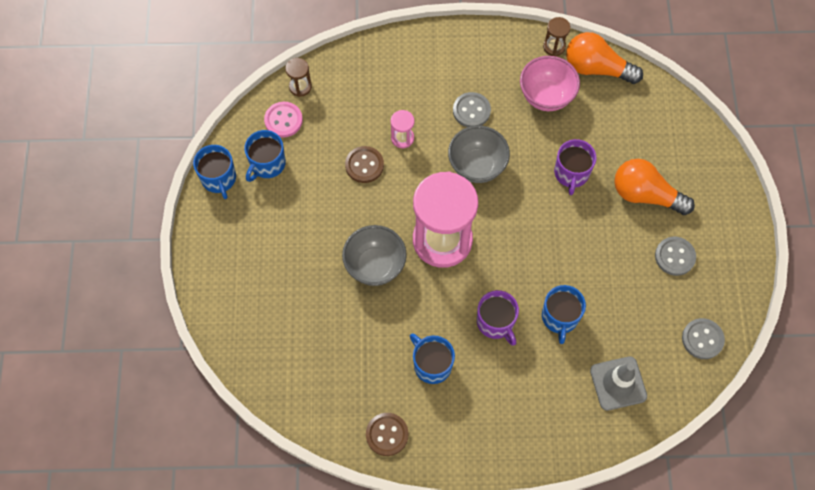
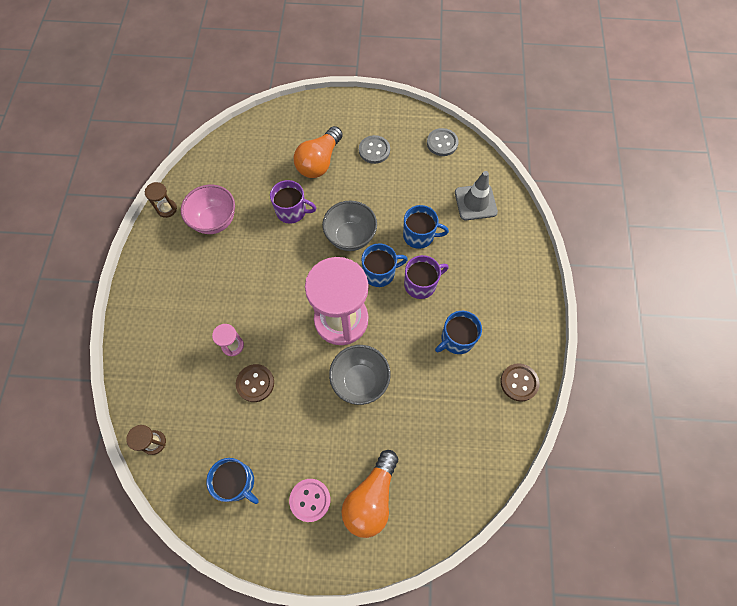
camera: 85 degrees left, 0 degrees up
(219, 178) = (245, 537): blue mug -> blue mug (379, 273)
(283, 120) = (190, 462): pink button -> pink button (310, 500)
(471, 111) = (216, 282): grey button -> none
(477, 166) = (273, 284): grey bowl -> grey bowl (350, 237)
(596, 68) = (196, 180): orange light bulb -> orange light bulb (371, 498)

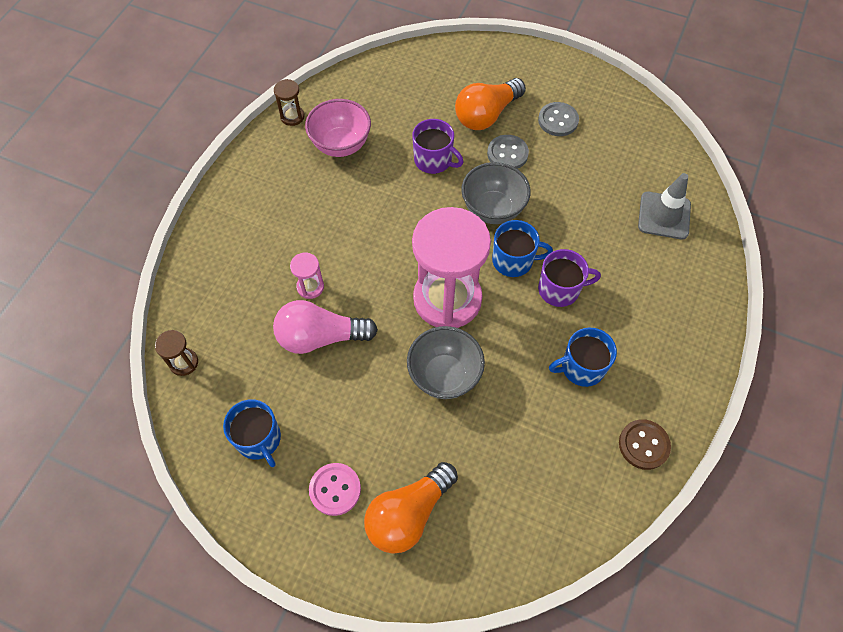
camera: 20 degrees right, 5 degrees down
(255, 383) = (320, 337): brown button -> pink light bulb
(419, 235) = (578, 233): blue mug -> none
(442, 143) = (646, 135): grey button -> grey button (507, 154)

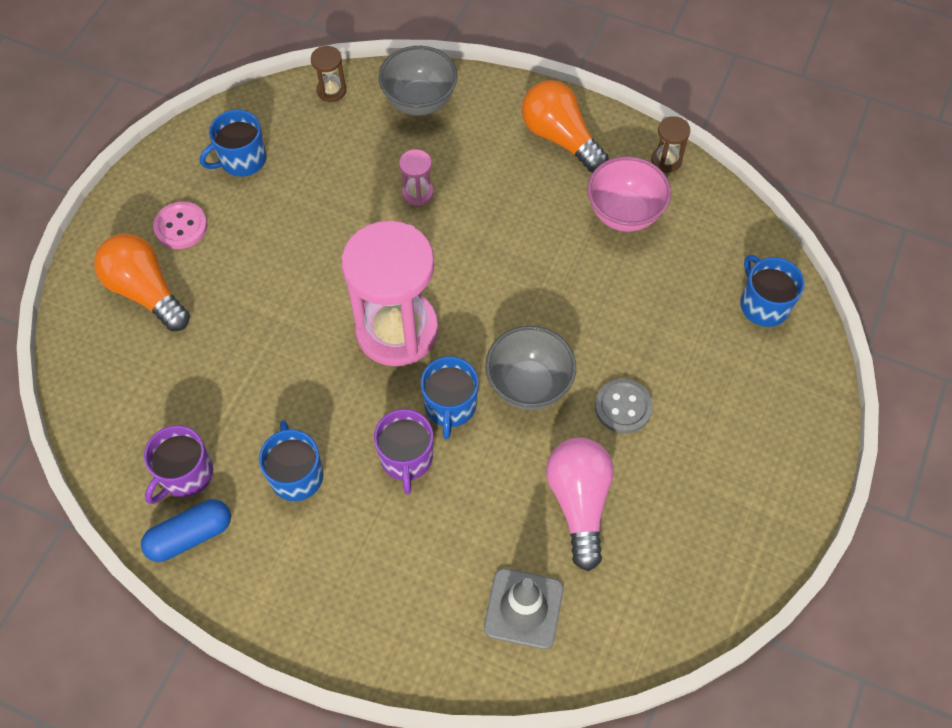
camera: 90 degrees right, 0 degrees up
(320, 337) = (354, 206): pink light bulb -> pink light bulb (579, 502)
(422, 71) = (763, 304): none -> blue mug
(433, 160) = (606, 317): purple mug -> purple mug (185, 474)
(444, 376) = (297, 326): grey bowl -> grey bowl (419, 102)
(486, 115) = (691, 383): orange light bulb -> orange light bulb (560, 138)
(558, 120) = (689, 478): grey button -> none
(643, 445) = (190, 535): brown button -> blue capsule

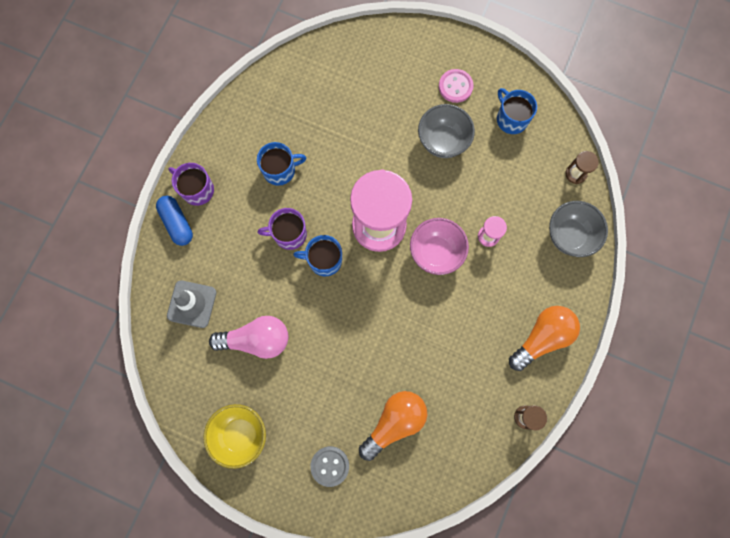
camera: 90 degrees right, 15 degrees up
(146, 291) = (406, 72): orange light bulb -> orange light bulb (394, 422)
(185, 474) = (282, 108): purple mug -> purple mug (197, 189)
(190, 535) = (244, 115): blue capsule -> blue capsule (177, 223)
(528, 385) = (338, 310): grey bowl -> grey bowl (443, 141)
(623, 407) = (322, 371): grey button -> grey button (330, 466)
(624, 214) = (475, 381): pink bowl -> pink bowl (436, 252)
(728, 522) = (240, 434): none -> yellow bowl
(763, 304) = (401, 478): blue mug -> none

